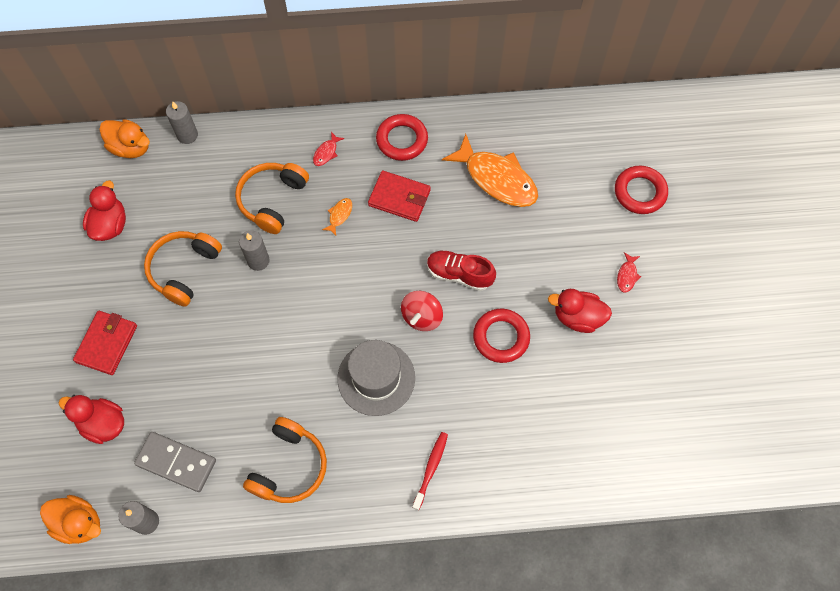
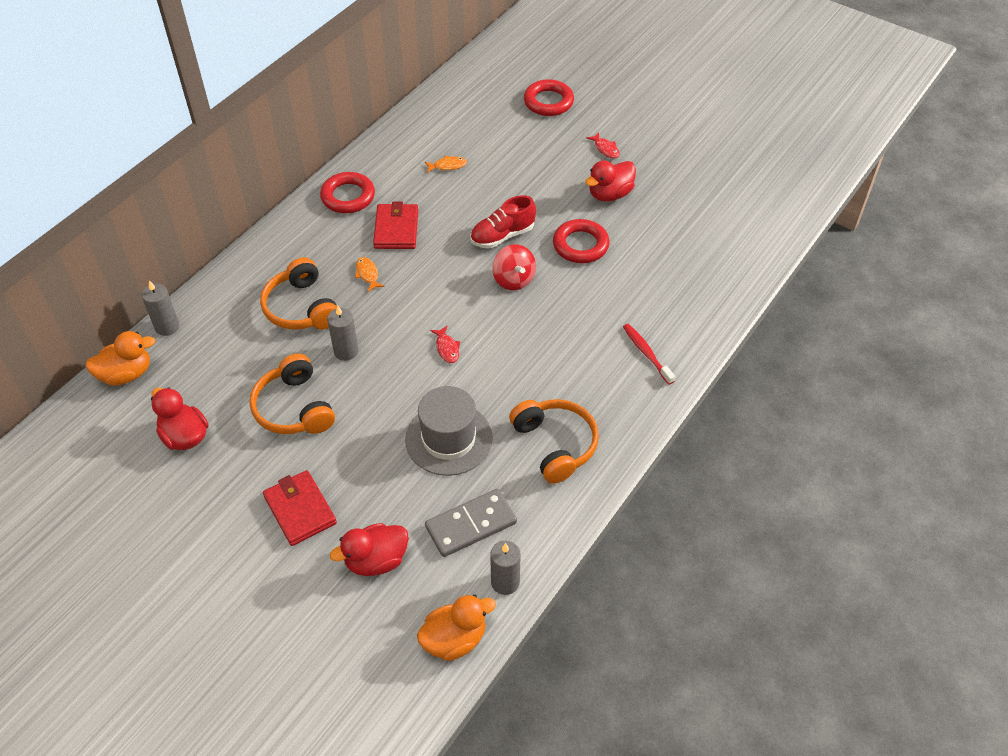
camera: 50 degrees left, 15 degrees down
(326, 152) = (301, 247): red fish -> red fish (447, 348)
(376, 378) = (535, 339): grey hat -> grey hat (449, 439)
(399, 198) = (396, 229): red wallet -> red wallet turned 60 degrees counterclockwise
(497, 179) = (448, 166): orange fish -> orange fish, size x0.41

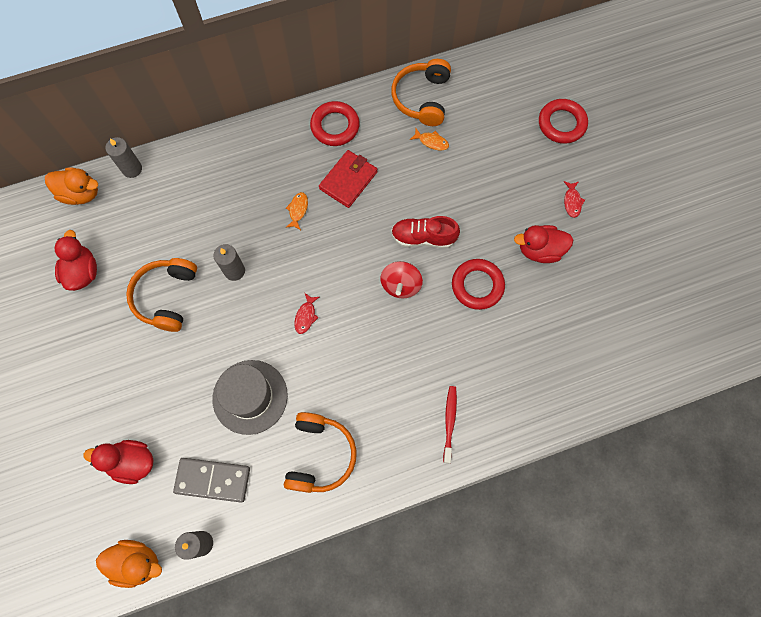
camera: 35 degrees right, 20 degrees up
(300, 510) = (113, 385): red wallet -> none
(302, 307) = (231, 211): orange headphones -> orange headphones (422, 98)

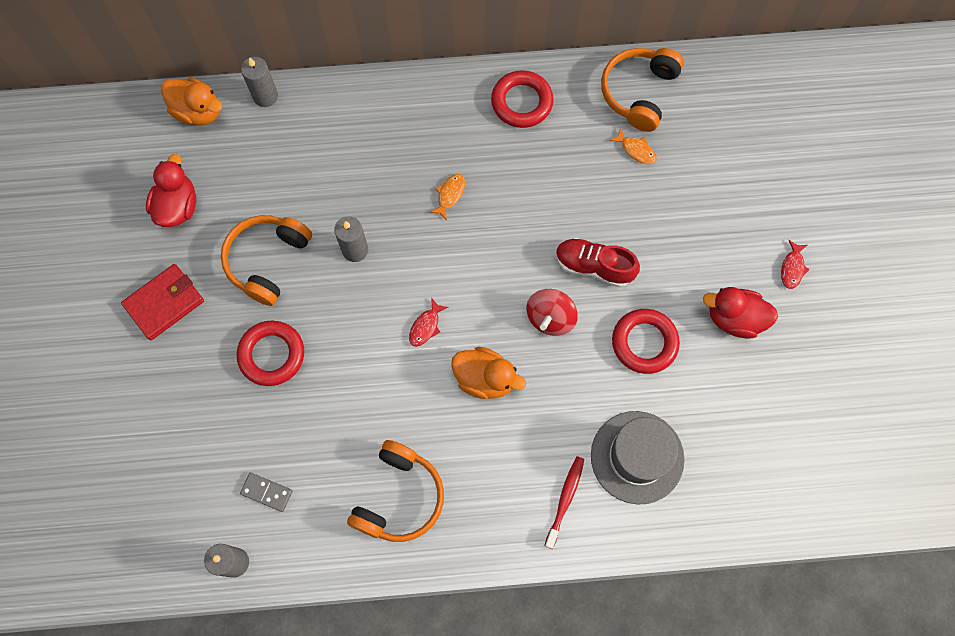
camera: 15 degrees right, 0 degrees up
(132, 462) = (179, 446): red duck -> none
(137, 562) = (156, 564): orange duck -> orange duck (485, 379)
(213, 480) = (266, 492): grey domino -> grey domino, size x0.55
(250, 397) = (335, 406): grey hat -> grey hat (637, 457)
(348, 180) = (520, 173): red wallet -> red wallet (164, 303)
(561, 124) = (806, 166): red ring -> red ring (272, 355)

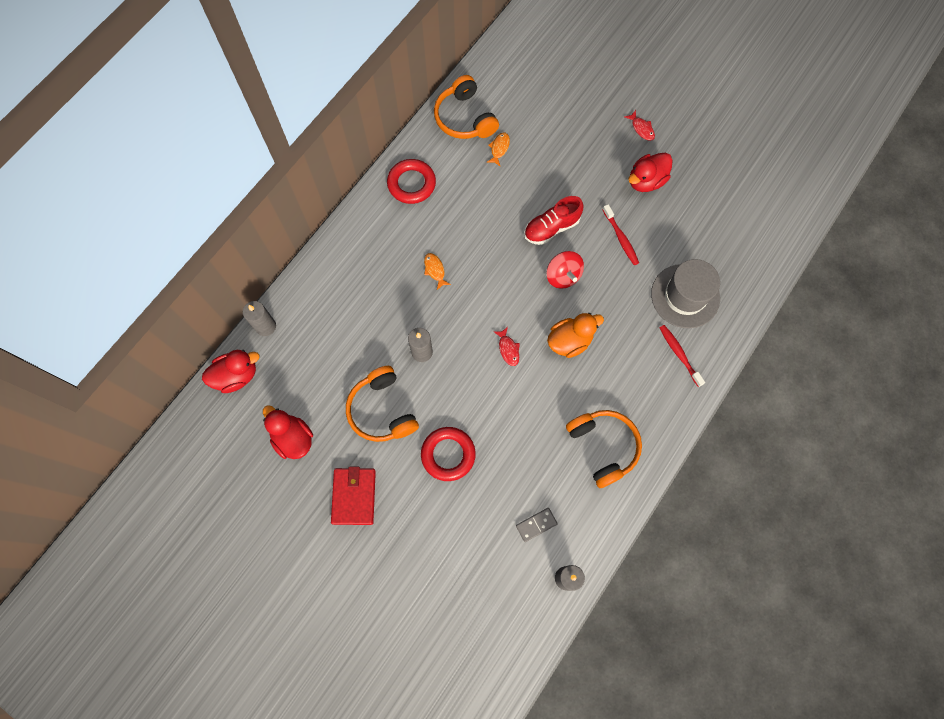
camera: 50 degrees left, 0 degrees up
(198, 111) = (236, 376): orange duck -> red duck
(636, 150) = (499, 148): orange fish -> orange fish turned 60 degrees counterclockwise
(644, 343) = (621, 238): red ring -> red toothbrush

